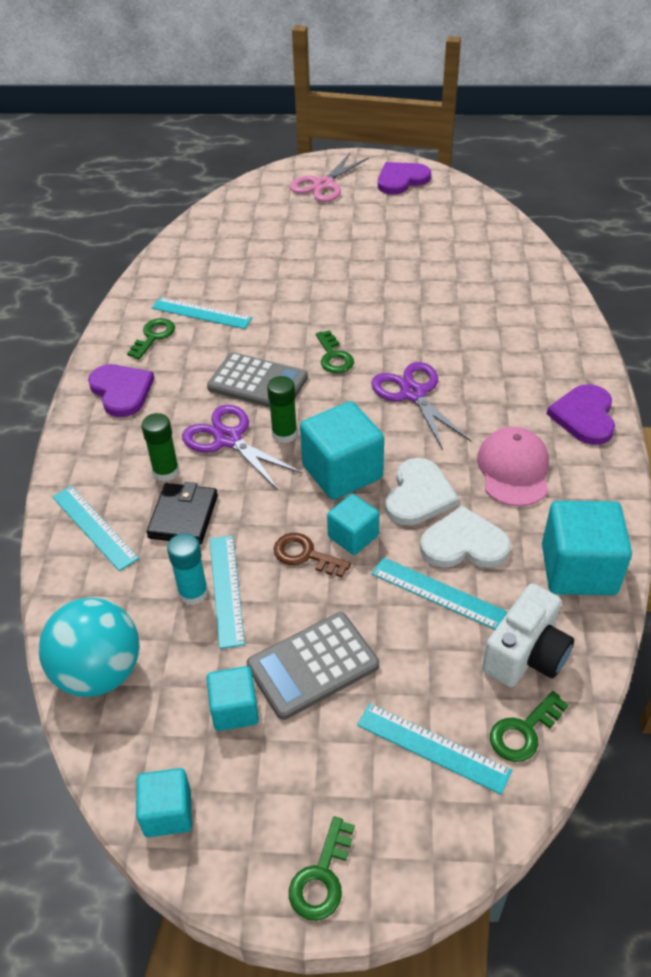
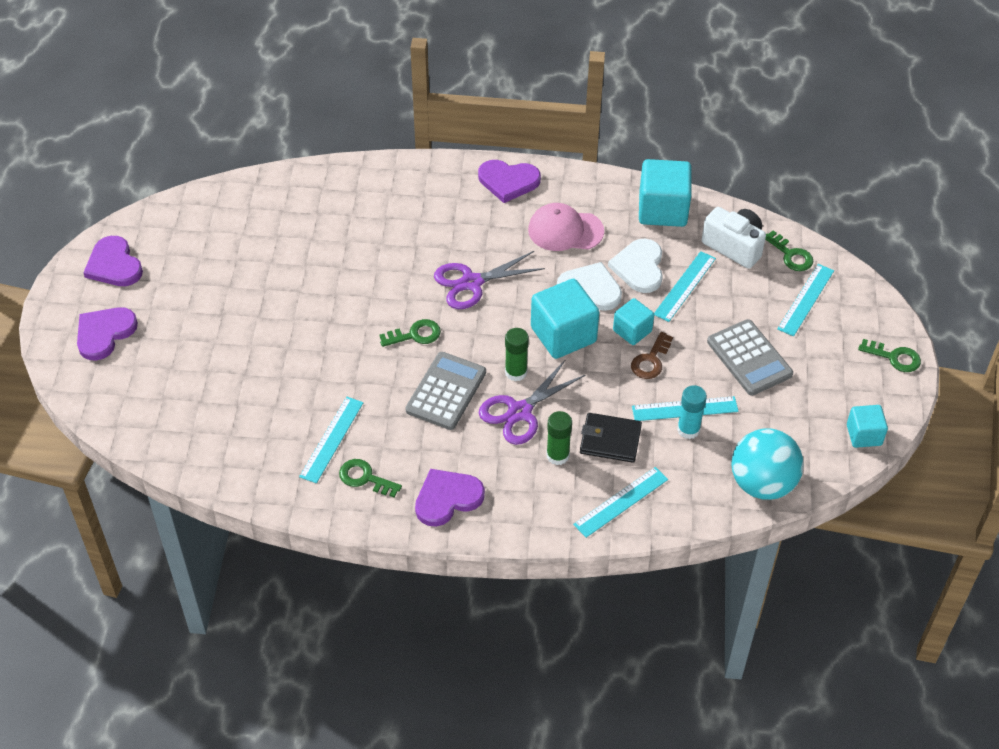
camera: 90 degrees left, 5 degrees up
(234, 709) = (787, 401): turquoise cube -> none
(323, 185) = (104, 333): pink scissors -> purple heart

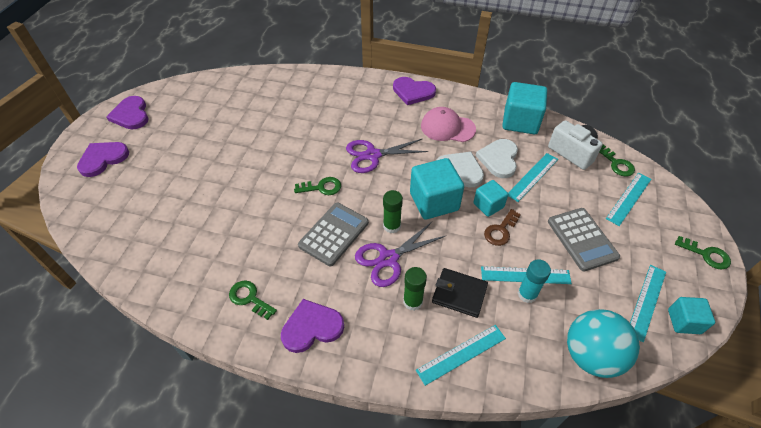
camera: 10 degrees right, 0 degrees up
(332, 439) = (234, 261): turquoise ruler -> turquoise ruler (646, 301)

